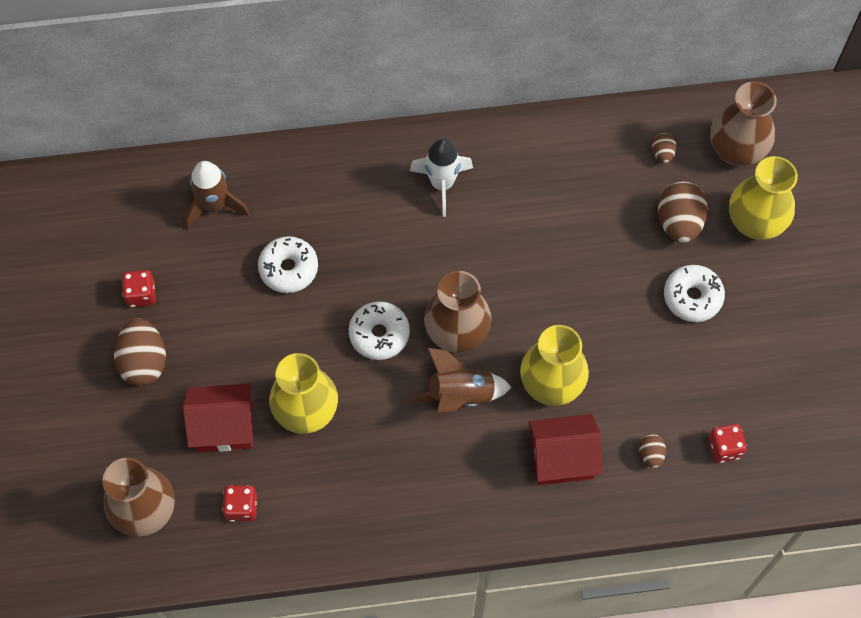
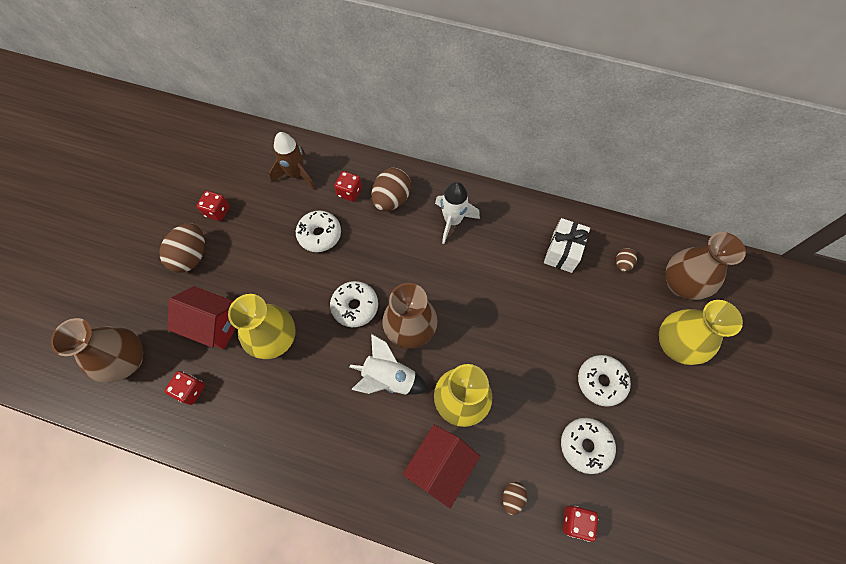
camera: 25 degrees right, 0 degrees up
(296, 200) = (349, 192): none -> red dice
(460, 395) = (389, 378): brown rocket -> white rocket
(562, 458) = (440, 466): red house -> red house turned 75 degrees counterclockwise
(588, 168) = (562, 252): none -> white gift
(679, 222) = (614, 319): brown egg -> brown egg (391, 199)
(703, 370) = (585, 446): none -> white donut

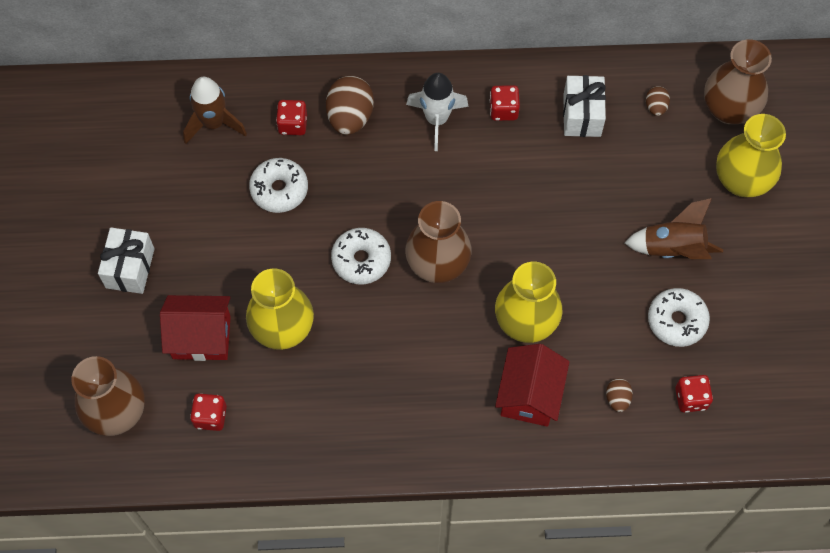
camera: 20 degrees left, 0 degrees up
(191, 256) = (130, 268): brown egg -> white gift
(217, 211) = (134, 203): red dice -> red dice (503, 110)
(389, 378) = (435, 325): white rocket -> none
(601, 382) = (672, 248): white donut -> brown rocket

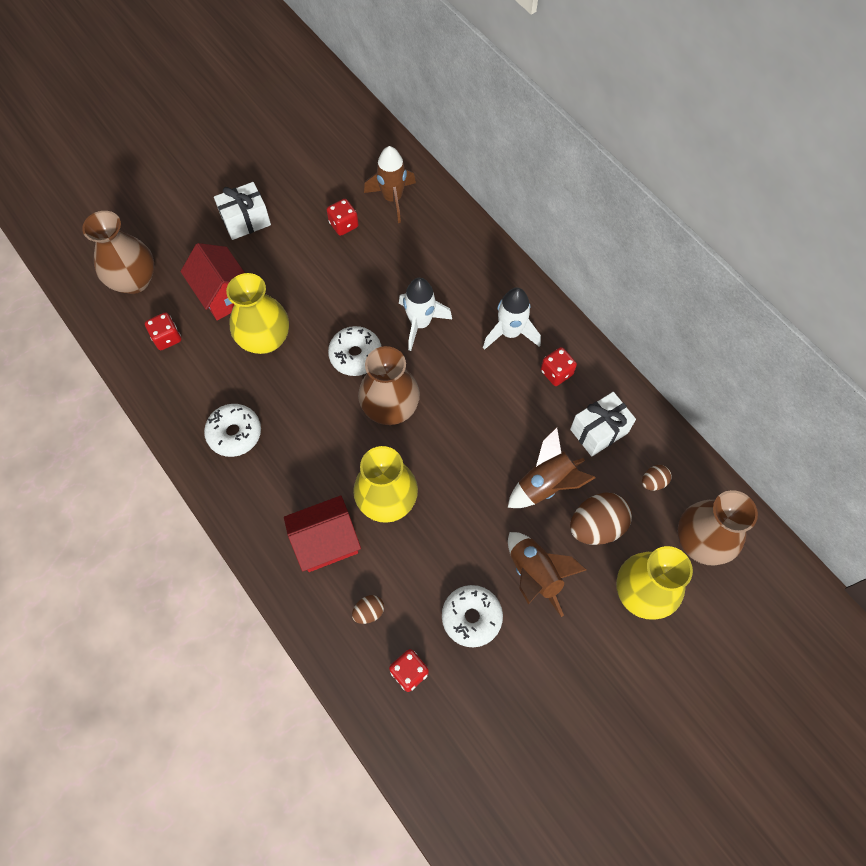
camera: 55 degrees right, 0 degrees up
(279, 189) = (372, 269): white donut -> white donut (234, 433)
(293, 124) = (430, 245): red dice -> red dice (343, 225)
(350, 117) = (466, 276): brown egg -> brown egg (596, 526)
(370, 185) = (420, 323): none -> white rocket
(600, 188) = (545, 484): none -> brown rocket

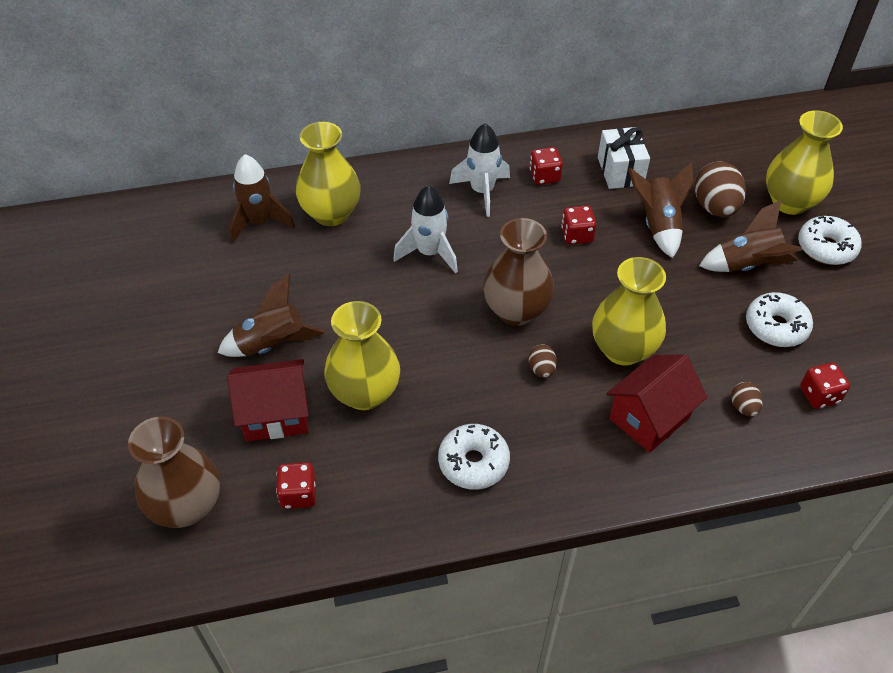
camera: 65 degrees left, 15 degrees down
(246, 221) = (187, 360): white gift -> none
(281, 263) = (272, 345): none -> brown rocket
(326, 542) = (649, 418): red house -> red house turned 45 degrees clockwise
(343, 225) = (262, 273): red dice -> red dice (577, 235)
(355, 355) = (436, 318): white donut -> white donut (826, 247)
(426, 239) = (331, 213): none -> yellow vase
(653, 482) = (687, 156): brown egg -> brown egg (541, 369)
(701, 541) = (755, 150): brown vase -> none

